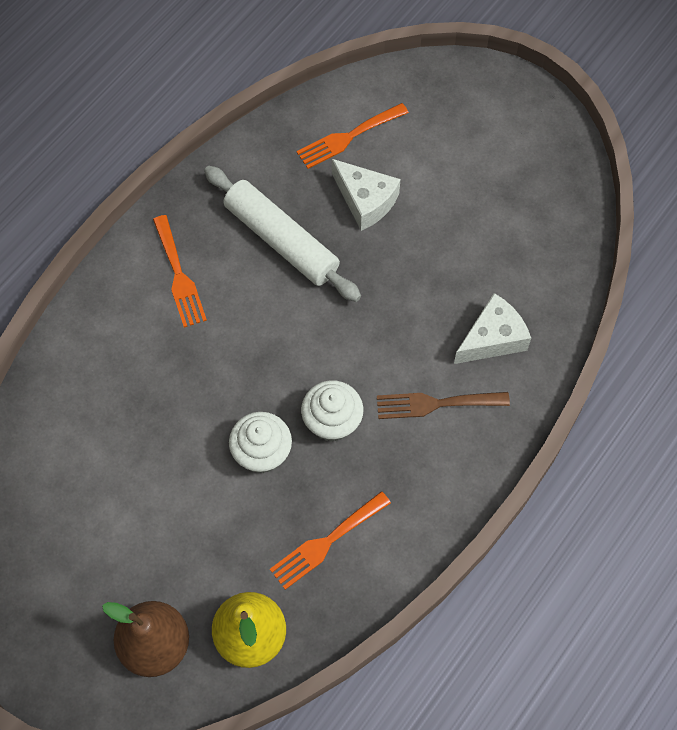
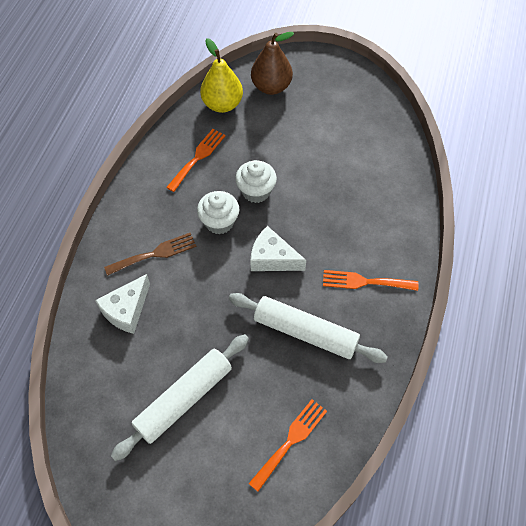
camera: 160 degrees right, 5 degrees down
(179, 276) = (364, 282): orange fork -> orange fork turned 45 degrees counterclockwise
(365, 200) = (255, 387): white cheese -> white cheese (272, 258)
(451, 214) = (183, 399): none -> white rolling pin

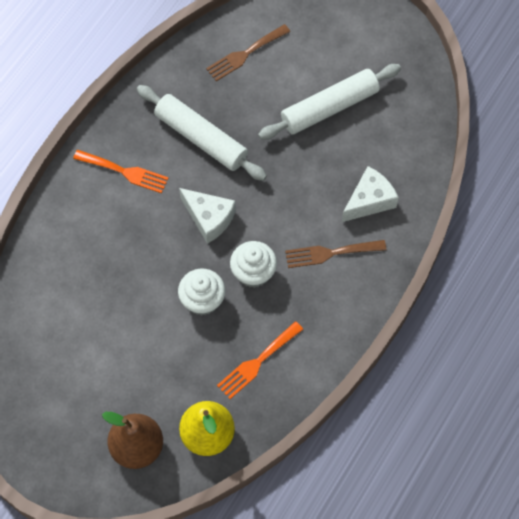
camera: 165 degrees left, 5 degrees up
(291, 440) = (245, 54): orange fork -> brown fork

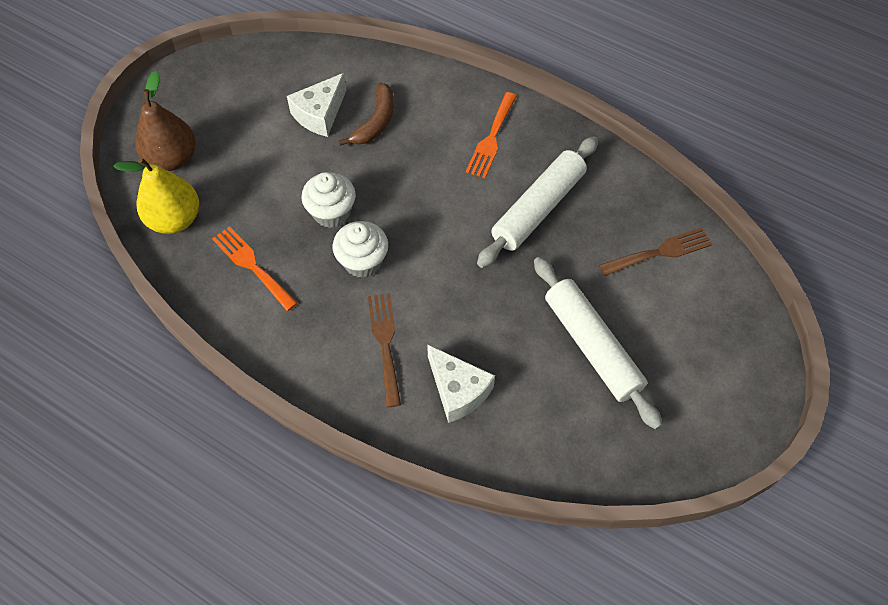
camera: 90 degrees right, 5 degrees down
(100, 268) = (376, 122): none -> brown banana
(209, 218) = (434, 217): white cheese -> white cheese (320, 114)
(245, 54) = (660, 252): brown fork -> brown fork turned 105 degrees clockwise

